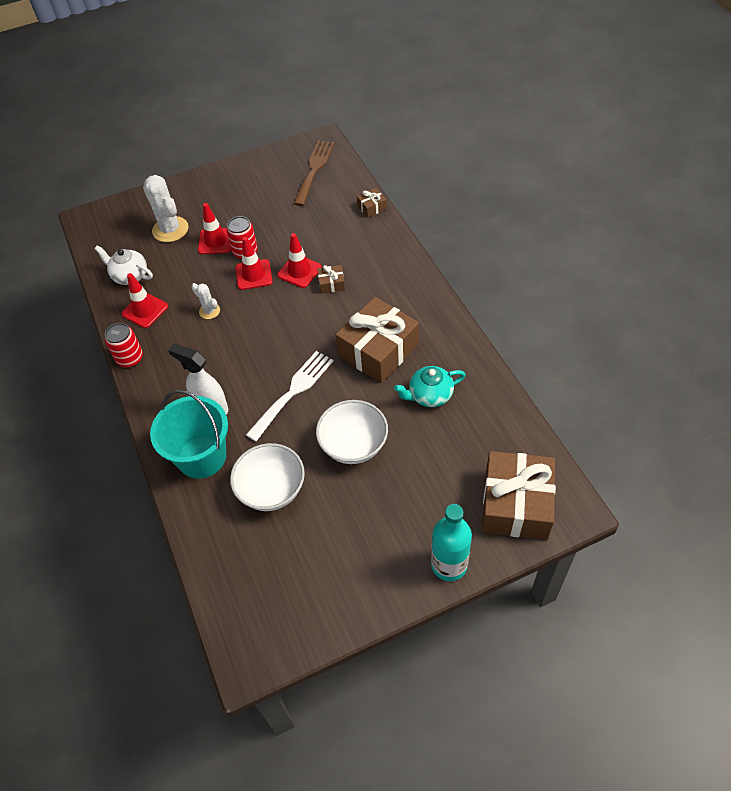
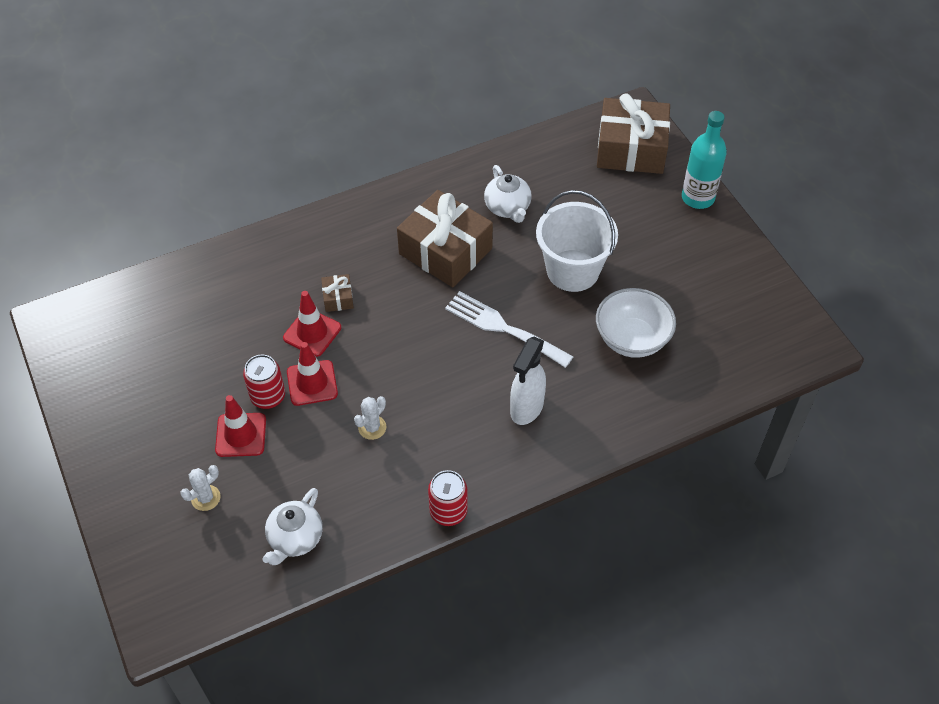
camera: 95 degrees left, 0 degrees up
(145, 310) = (364, 507): red traffic cone -> none
(170, 229) = (206, 498): white cactus -> white cactus, size x0.53
(202, 457) = (595, 409): turquoise bucket -> none
(314, 170) = (114, 326): brown fork -> none
(353, 445) = (572, 270): white bowl -> white bucket
(372, 207) = (206, 260): brown gift -> none
(430, 395) = (508, 208): turquoise teapot -> white teapot

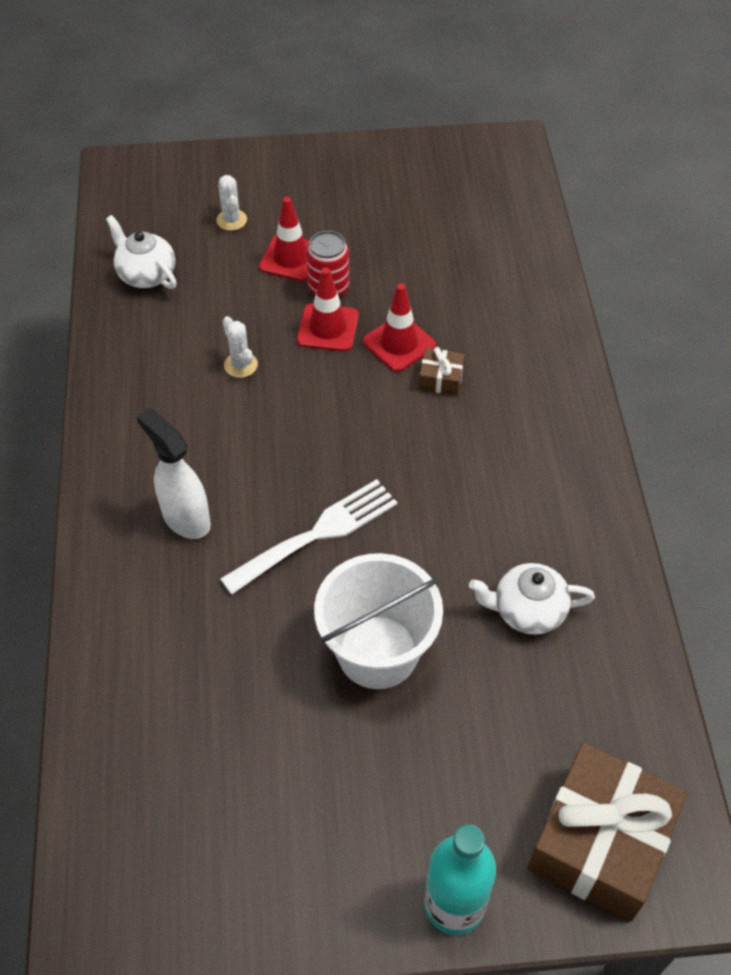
camera: 110 degrees right, 0 degrees up
(445, 251) = (473, 510): brown gift -> none
(448, 511) = (98, 402): red can -> none
(632, 339) = (226, 680): white bowl -> none

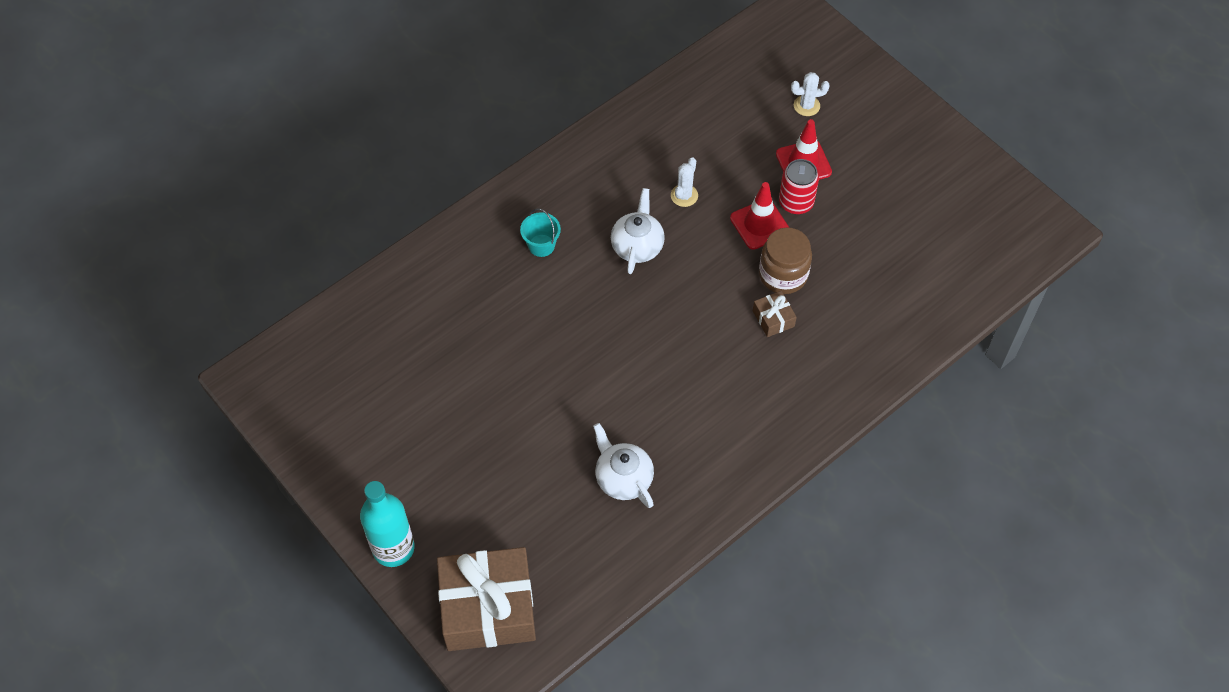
camera: 55 degrees right, 5 degrees up
(146, 274) = (713, 92): white teapot -> white teapot (637, 246)
(185, 518) = (541, 245): white spray bottle -> turquoise bucket
(231, 220) = (806, 106): white cactus -> white cactus turned 45 degrees clockwise
(317, 534) = (587, 324): white fork -> none
(377, 652) = (527, 410): white bucket -> none
(399, 343) = (783, 275): red traffic cone -> brown jar

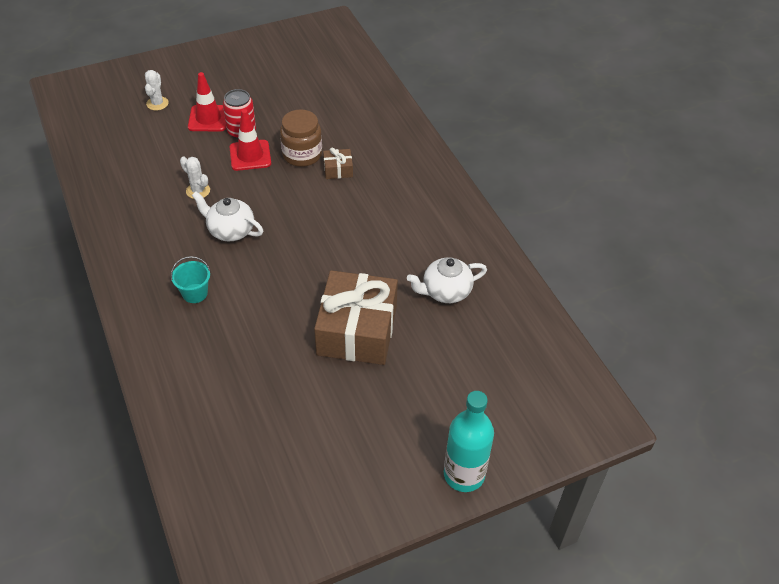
camera: 75 degrees left, 10 degrees down
(488, 608) = (541, 412): brown gift -> brown gift (357, 330)

